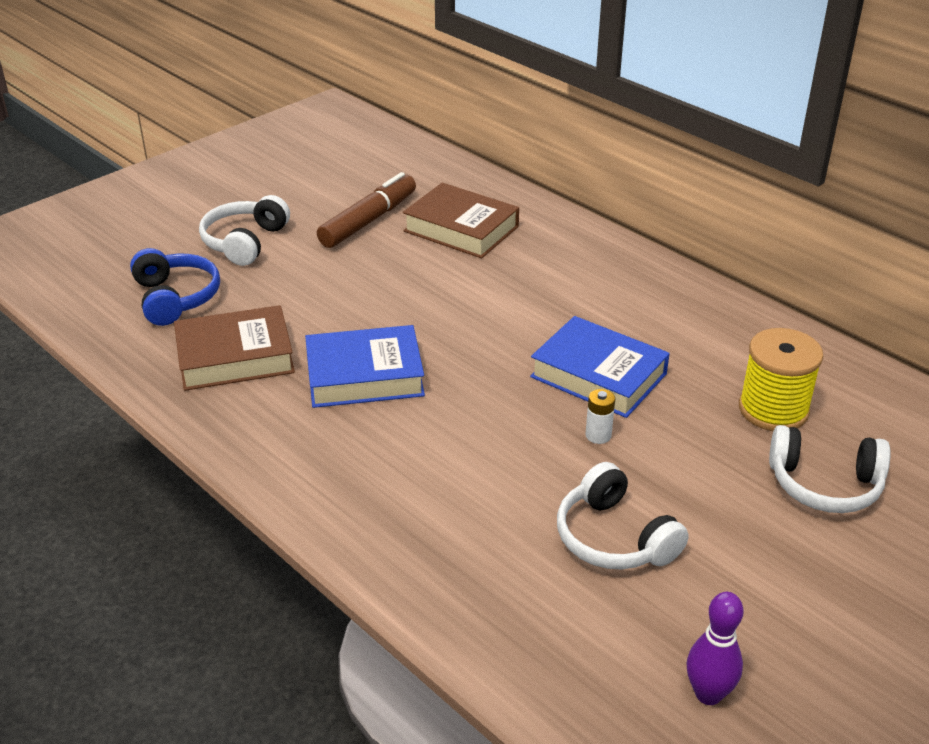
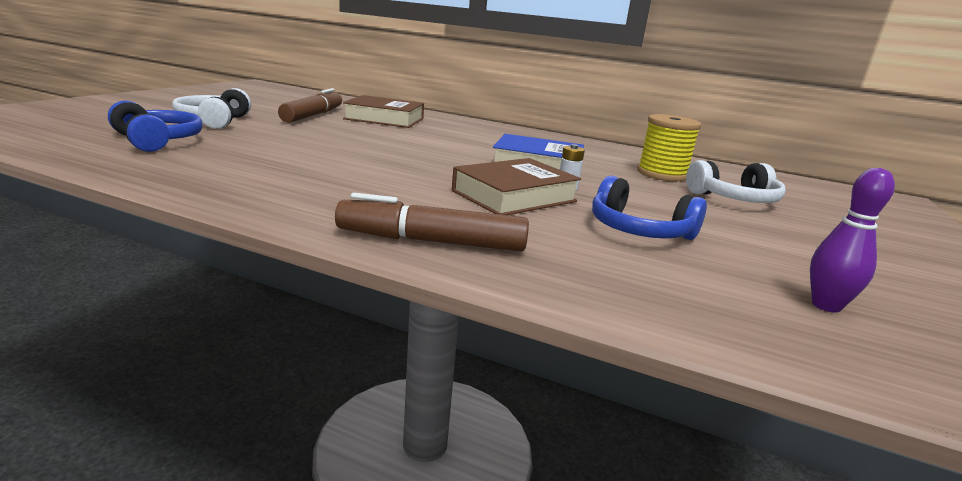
camera: 25 degrees left, 15 degrees down
(235, 357) = (231, 164): brown book -> brown book (514, 196)
(364, 375) = (359, 169): blue book -> none
(371, 527) = (431, 241): none -> brown marker
(614, 538) = (639, 230): white headphones -> blue headphones

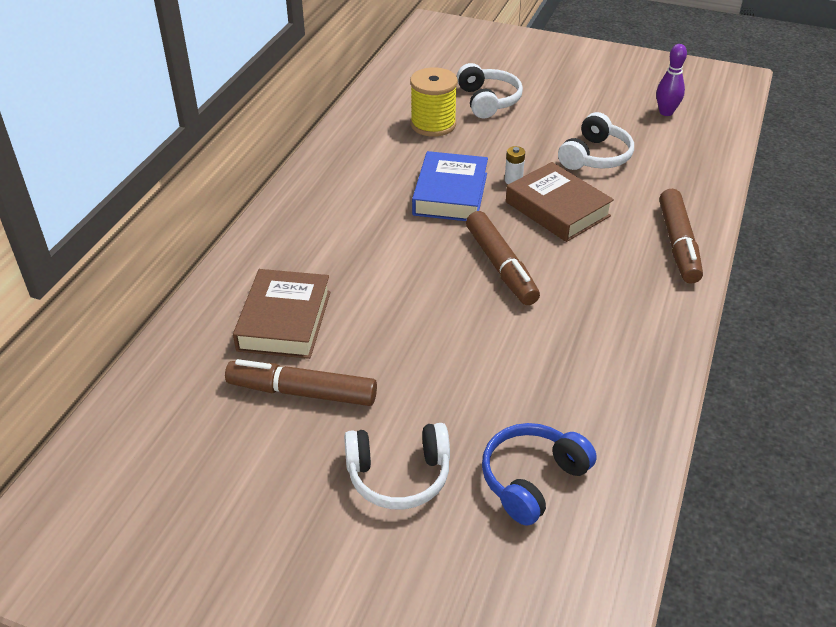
camera: 90 degrees left, 20 degrees up
(419, 165) = (501, 266): none -> brown marker
(639, 230) = (595, 156): blue headphones -> white headphones

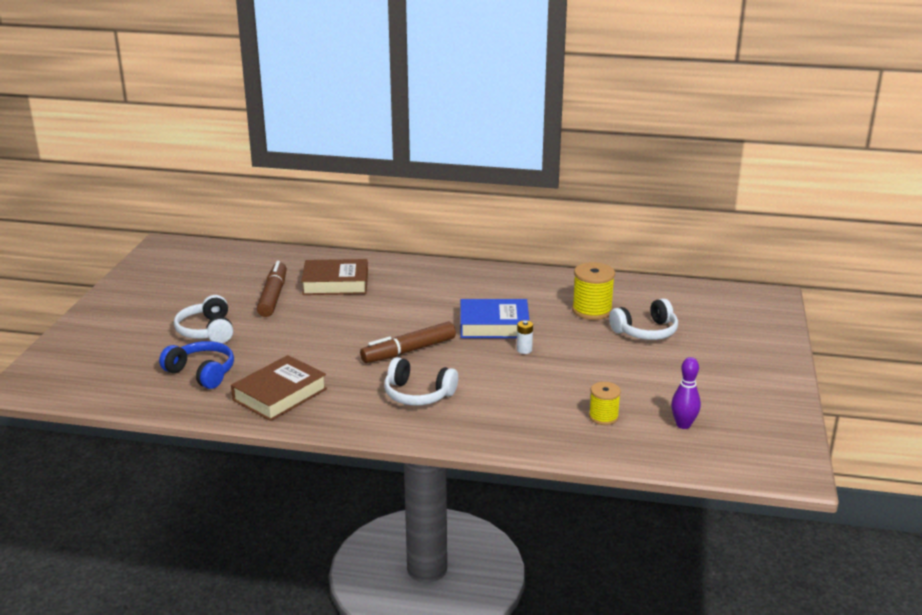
camera: 80 degrees right, 15 degrees down
(557, 209) = (491, 371): brown book -> brown book (280, 394)
(595, 156) = (580, 387): white headphones -> white headphones (418, 394)
(653, 152) = (603, 417): none -> yellow spool
(678, 244) = (460, 429): brown marker -> none

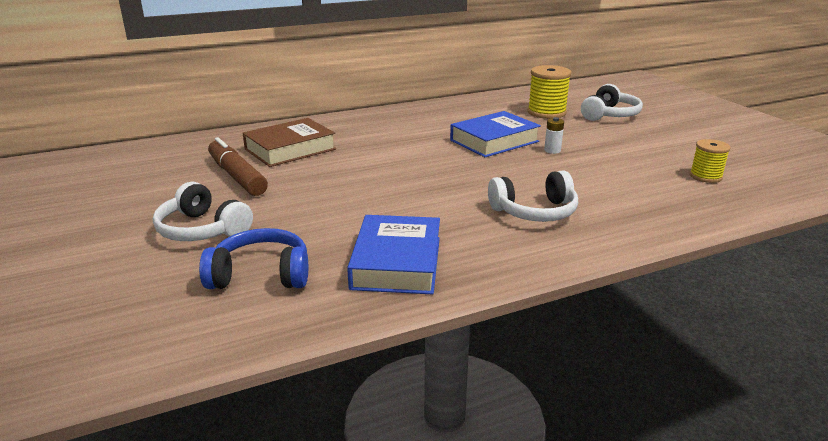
camera: 35 degrees left, 0 degrees up
(280, 394) = (397, 263): brown book -> blue book
(408, 351) = (458, 180): brown marker -> none
(683, 425) = (763, 163): purple bowling pin -> none

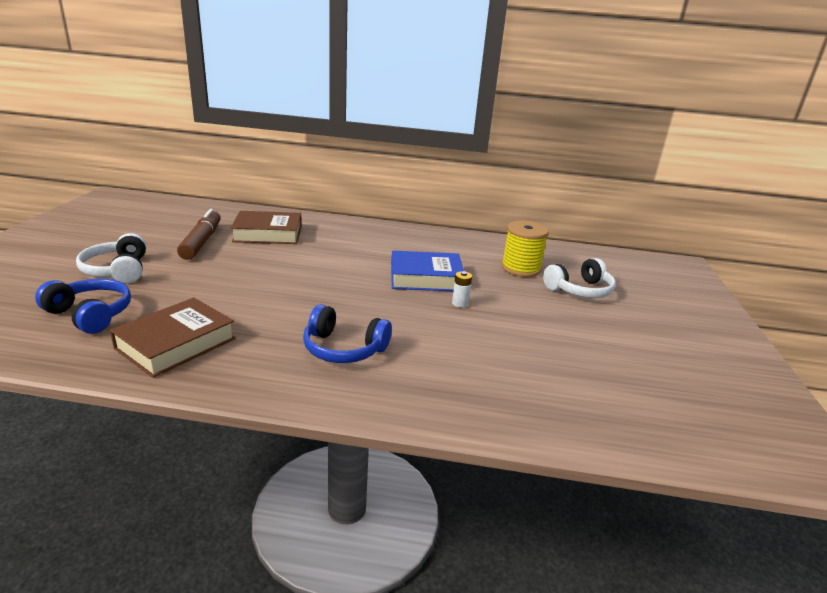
camera: 30 degrees right, 0 degrees up
(397, 263) = (176, 343): blue book -> brown book
(535, 212) = (343, 349): white headphones -> blue headphones
(705, 176) = (565, 384): yellow spool -> none

